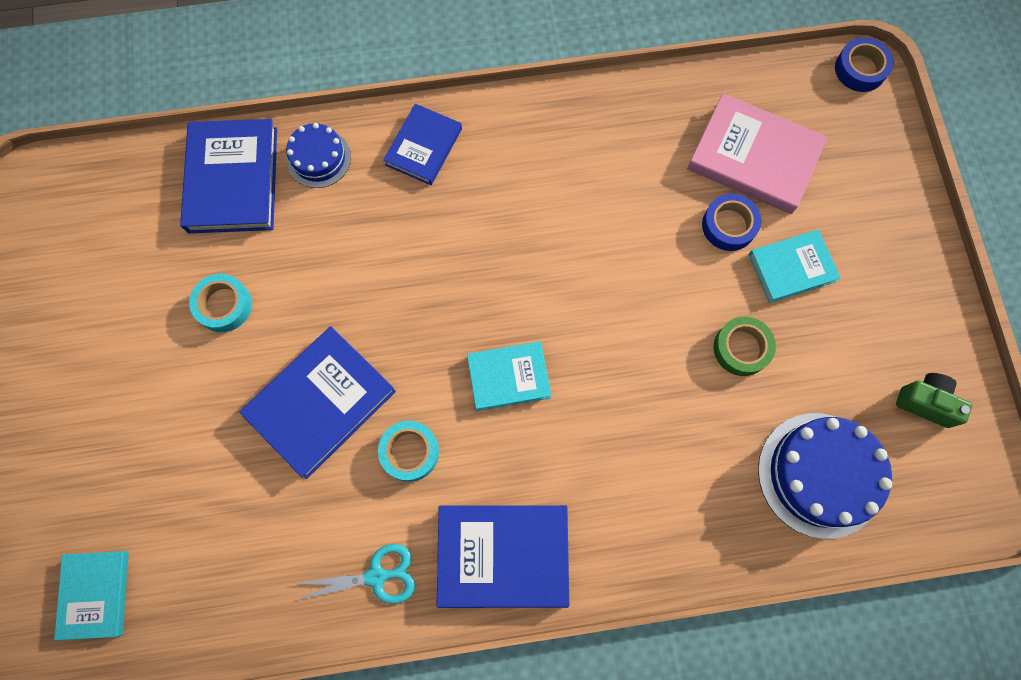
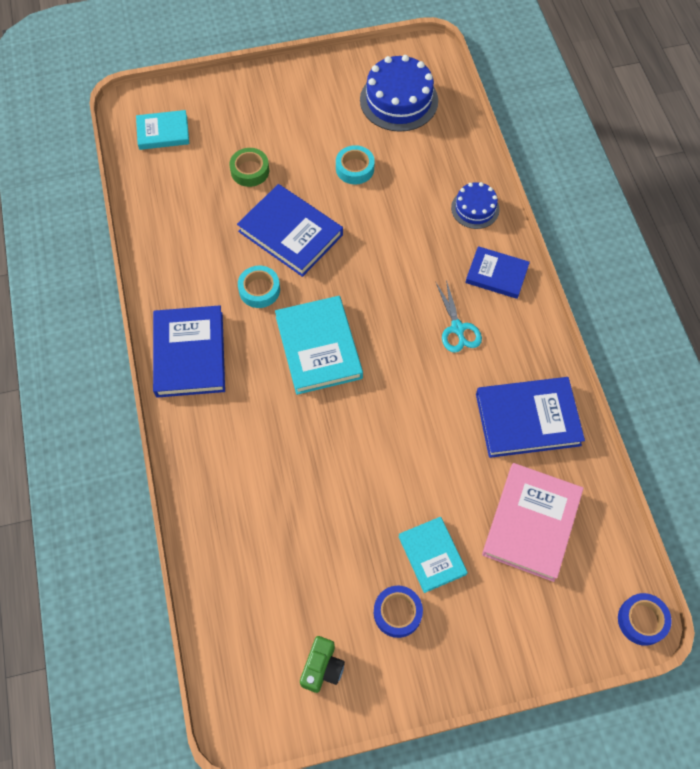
camera: 85 degrees right, 10 degrees down
(233, 179) = (449, 160): blue book -> blue book (527, 419)
(376, 576) = (175, 279): turquoise scissors -> turquoise scissors (457, 328)
(508, 377) = (318, 347): turquoise book -> turquoise book, size x1.60
(729, 225) = (463, 503): blue tape -> blue tape (397, 613)
(741, 348) = (356, 514): green tape -> green tape (250, 171)
(820, 474) = (256, 577): blue cake -> blue cake (399, 100)

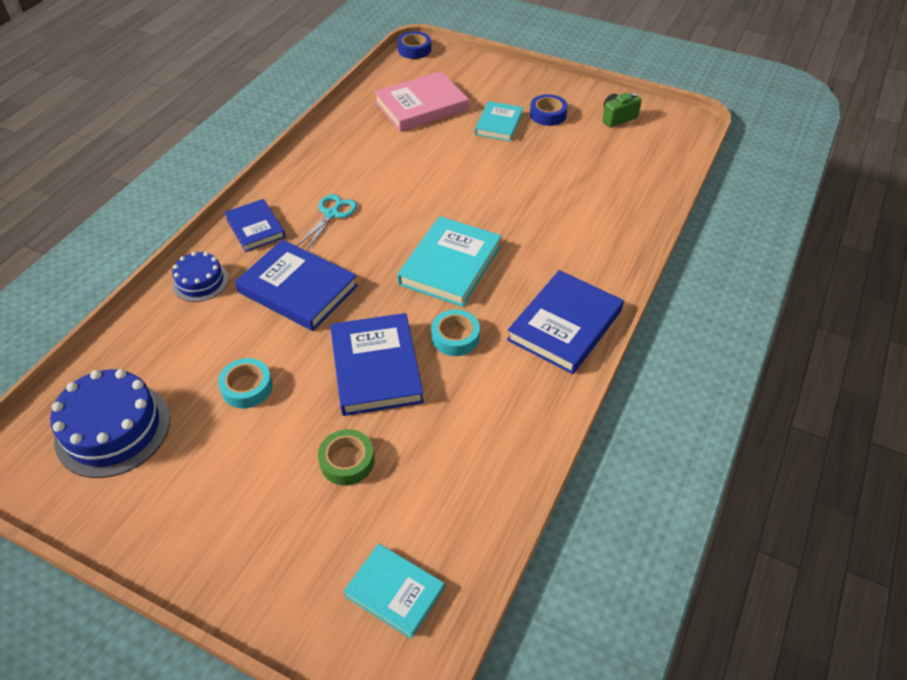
camera: 140 degrees left, 15 degrees down
(527, 419) = (356, 145): blue book -> blue book (298, 289)

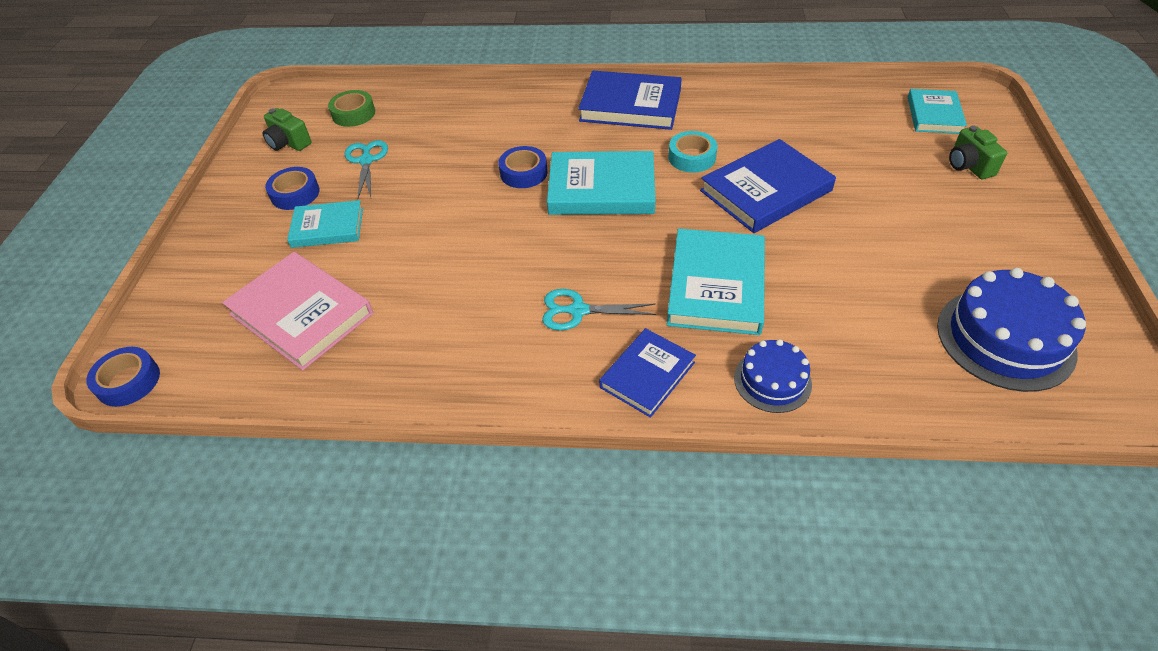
camera: 110 degrees left, 0 degrees up
(247, 387) = (865, 264): turquoise tape -> none
(295, 559) = (968, 166): none -> green camera
(298, 289) = (716, 286): blue book -> turquoise book
(347, 461) = (869, 171): green tape -> green tape (353, 114)
(501, 227) = (523, 173): none -> blue tape
(569, 151) = (366, 161): none -> turquoise scissors

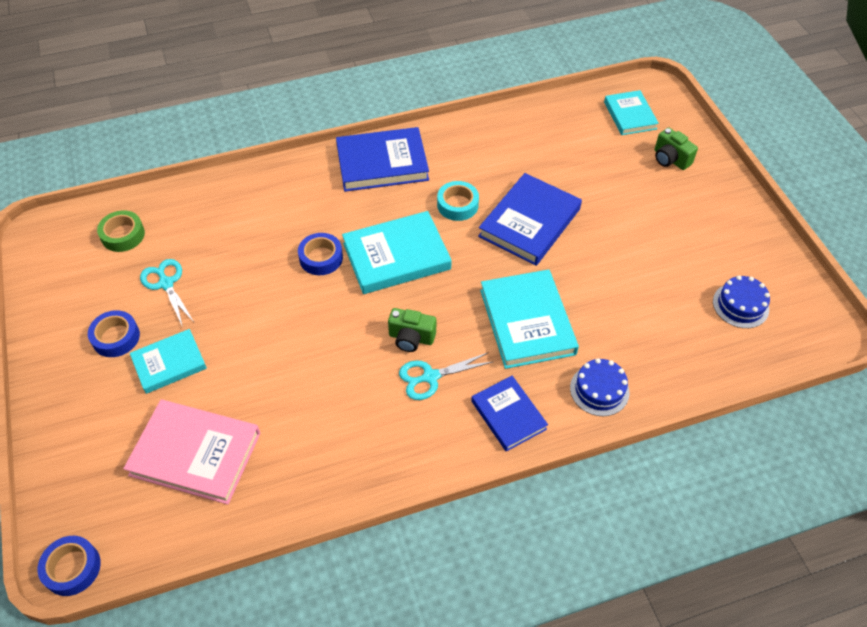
camera: 25 degrees left, 5 degrees up
(289, 143) = (75, 284): green camera -> green camera (411, 338)
(647, 375) = (508, 415): blue book -> blue book turned 45 degrees counterclockwise
(1005, 339) = (740, 305): blue cake -> blue cake, size x0.58

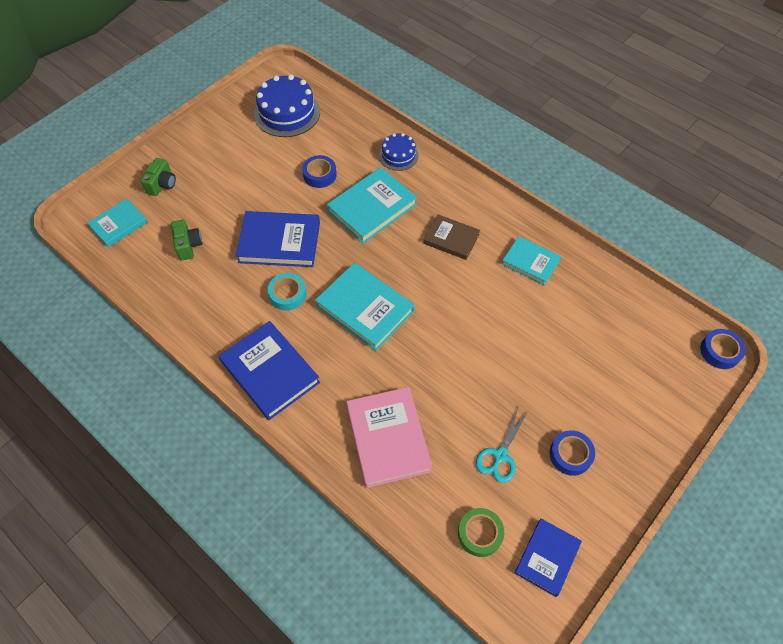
camera: 120 degrees left, 5 degrees up
(169, 363) = (560, 399): turquoise book -> turquoise book (530, 262)
(195, 454) = (604, 335): pink book -> pink book (388, 438)
(321, 258) = (399, 358): blue tape -> blue tape (319, 175)
(411, 338) = (430, 263): green camera -> green camera (188, 245)
(430, 377) = (451, 239): turquoise scissors -> brown book
(508, 415) = (448, 189): blue book -> blue book (547, 557)
(740, 305) = (287, 113): blue cake -> blue cake, size x1.73

